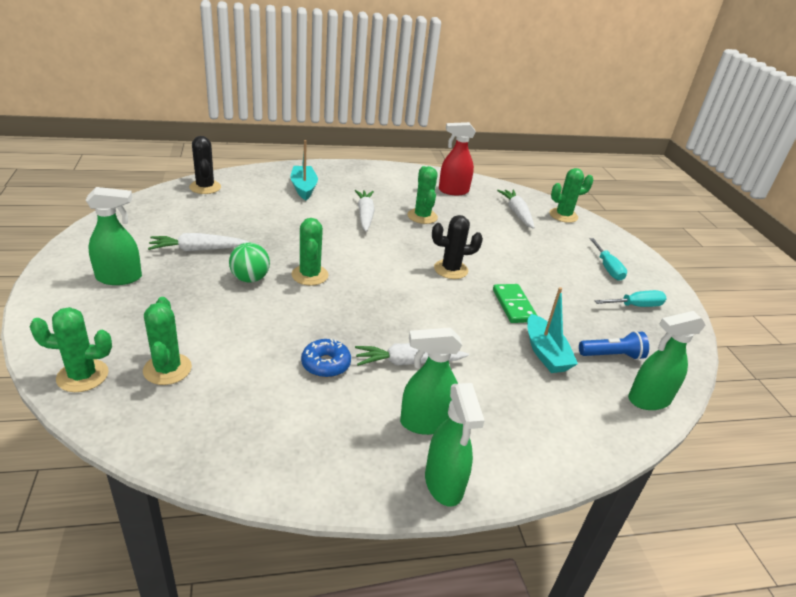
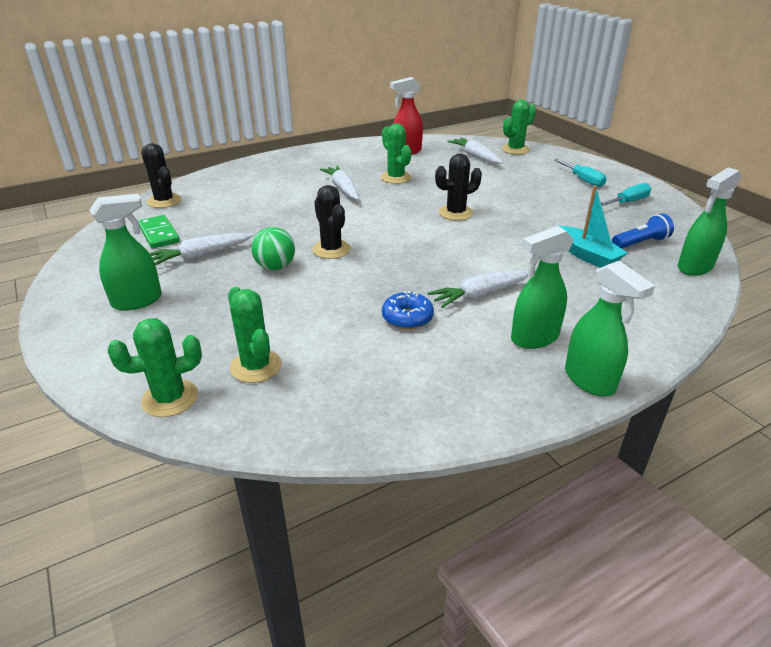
camera: 15 degrees left, 0 degrees up
(304, 188) = (265, 180): turquoise boat -> none
(310, 275) = (331, 249): green cactus -> black cactus
(514, 305) = (532, 227): green domino -> green domino (159, 234)

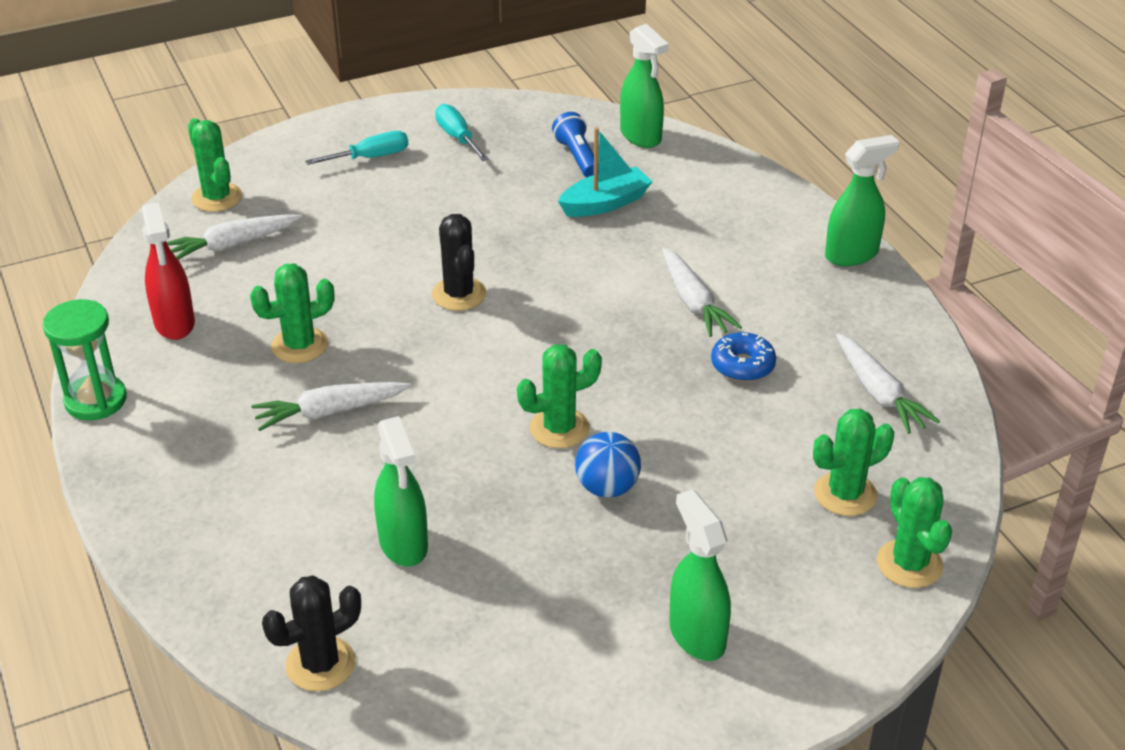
camera: 85 degrees left, 5 degrees up
(159, 234) = (471, 647): green domino -> none
(201, 256) = (561, 578): white carrot -> white carrot (879, 393)
(275, 267) = (607, 487): green ball -> blue ball
(331, 249) = (559, 428): black cactus -> green cactus
(347, 144) = (96, 400): none -> green hourglass
(534, 338) = (782, 276): green spray bottle -> green spray bottle (403, 544)

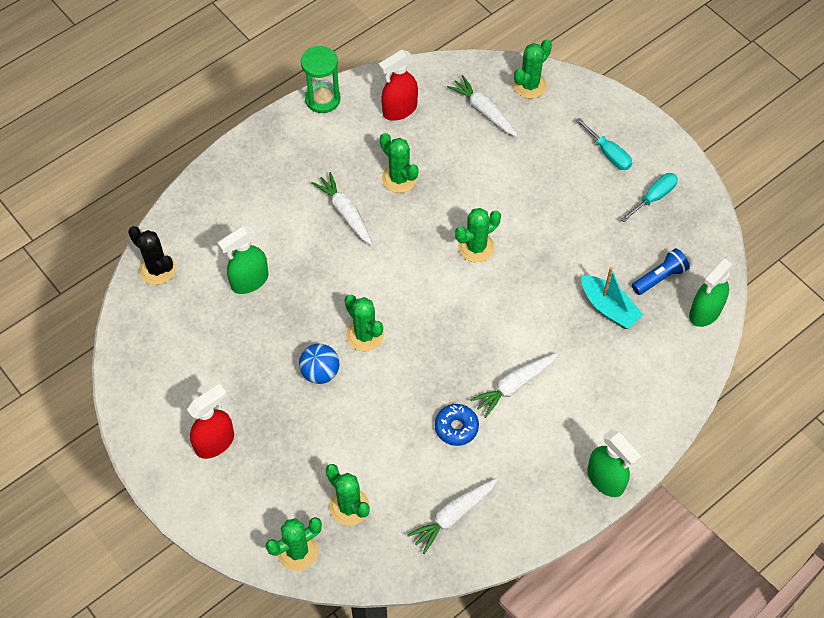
camera: 75 degrees right, 20 degrees up
(459, 294) = (476, 247): black cactus -> green cactus
(696, 635) = (215, 442): green spray bottle -> red spray bottle

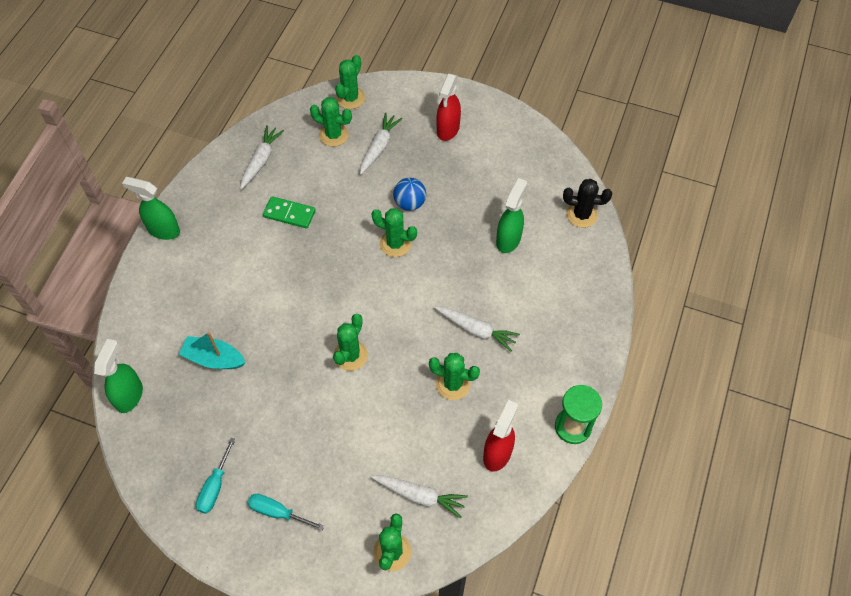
camera: 150 degrees right, 0 degrees up
(456, 427) = (289, 214): blue donut -> green domino
(514, 386) = (262, 261): white carrot -> white carrot (379, 147)
(659, 277) = (180, 408): blue flashlight -> none

